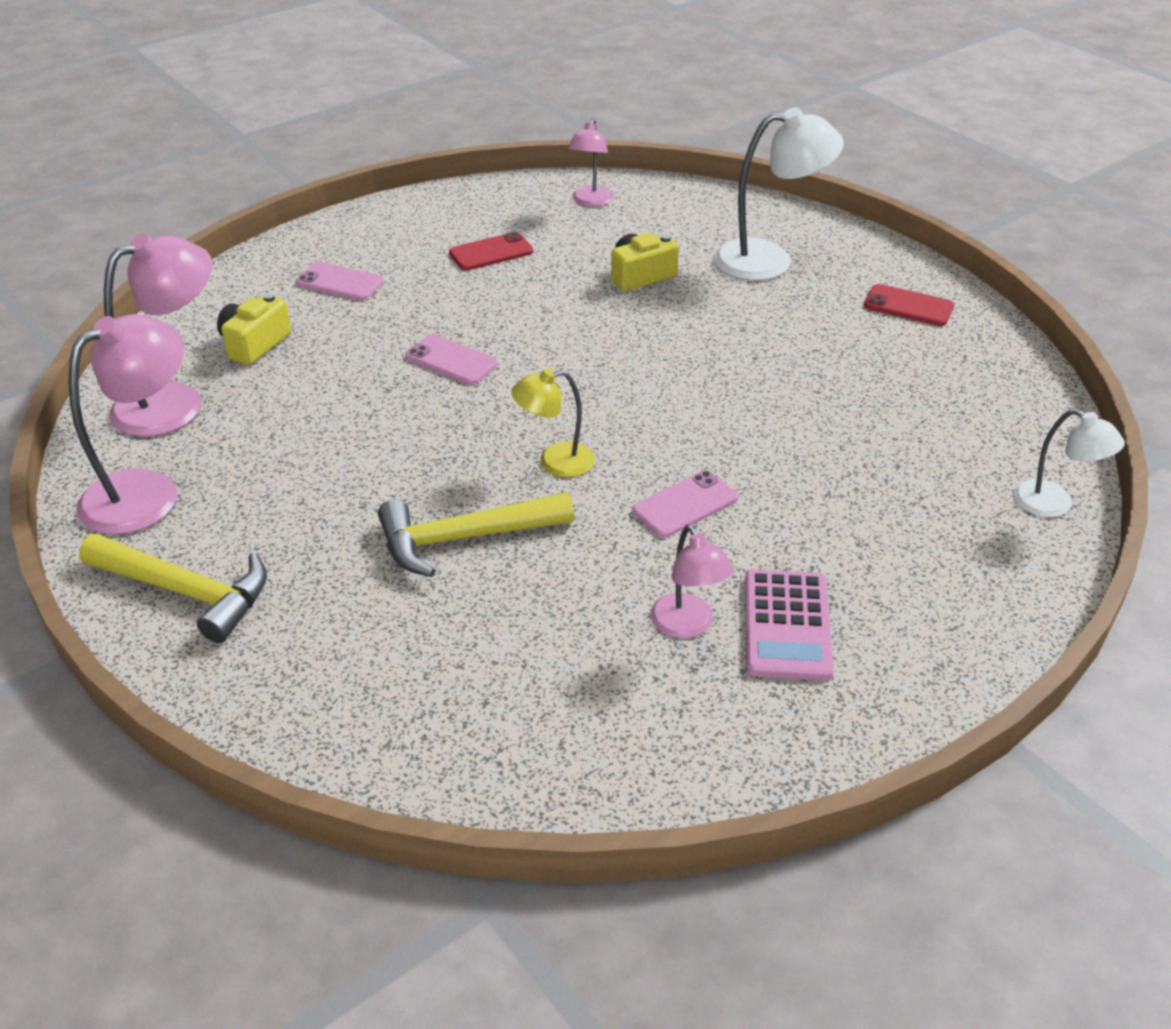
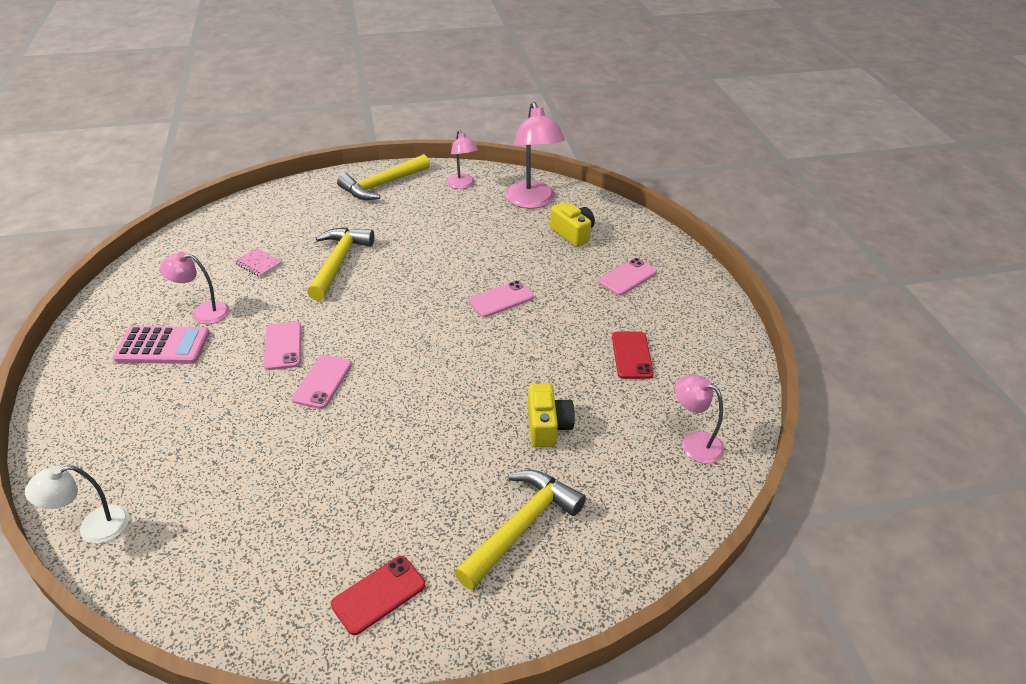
camera: 115 degrees right, 0 degrees up
(147, 492) = (462, 185): pink lamp -> pink lamp, size x0.58
(528, 630) = (258, 264): none -> pink notebook
(555, 462) = (367, 310): yellow lamp -> none
(714, 442) = (322, 382): none -> pink phone
(769, 260) = (521, 526): white lamp -> yellow hammer
(787, 625) = (162, 346): pink calculator -> pink calculator turned 150 degrees clockwise

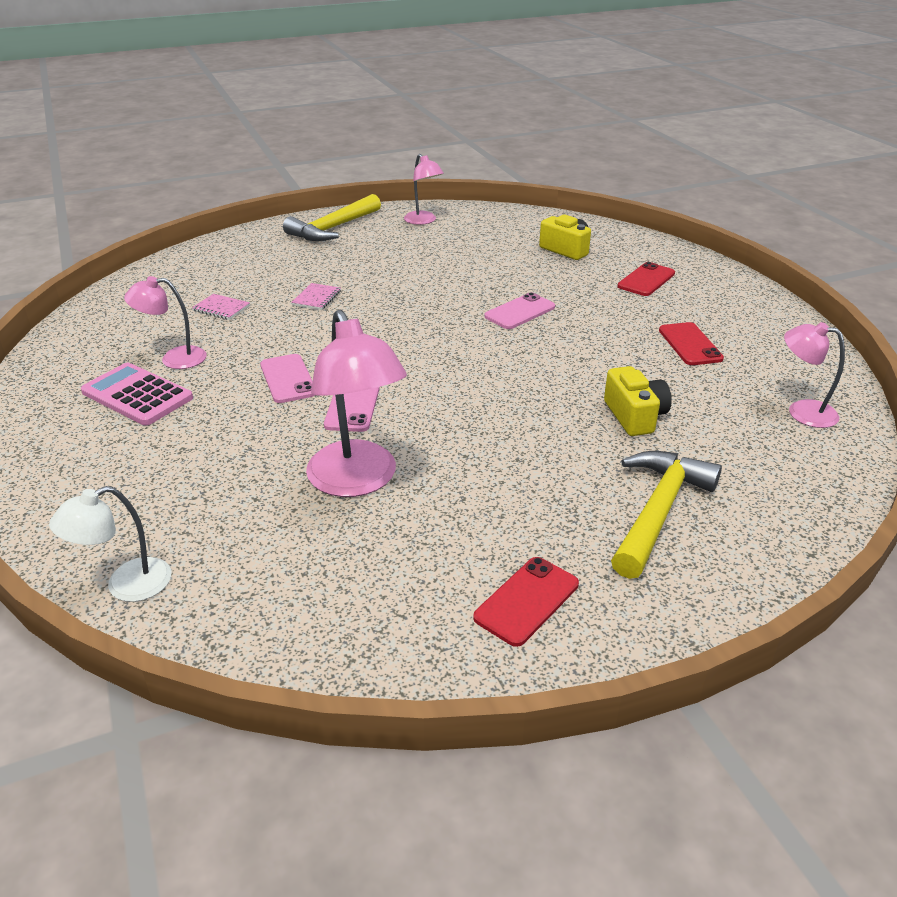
camera: 10 degrees left, 5 degrees down
(162, 346) = (137, 395): pink calculator -> pink calculator turned 135 degrees counterclockwise
(338, 262) = (317, 298): yellow hammer -> pink notebook
(532, 201) = (508, 228): pink lamp -> pink lamp (358, 481)
(627, 277) = (646, 280): pink phone -> red phone

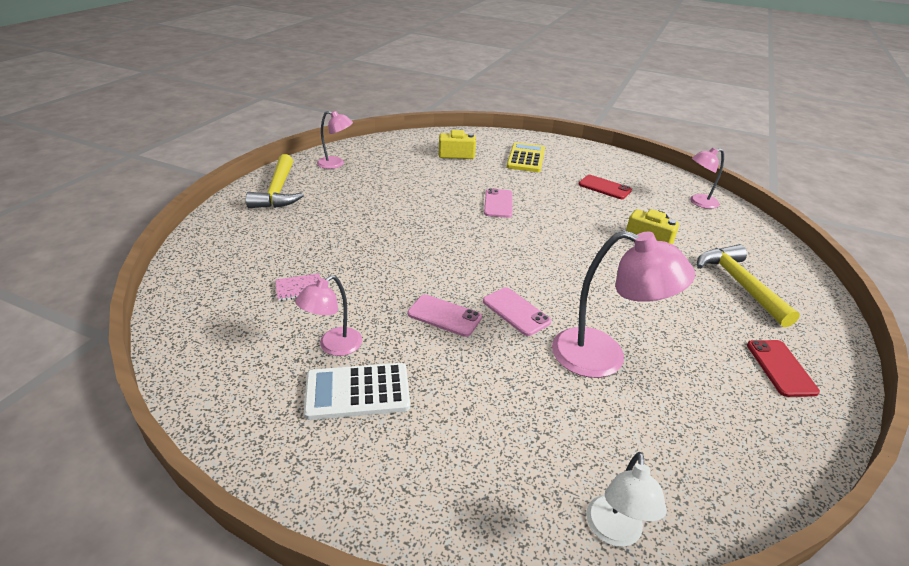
camera: 45 degrees left, 0 degrees up
(137, 395) = (357, 392): pink calculator -> white calculator
(317, 298) = (359, 248): pink notebook -> none
(646, 280) = (526, 158): red phone -> yellow calculator

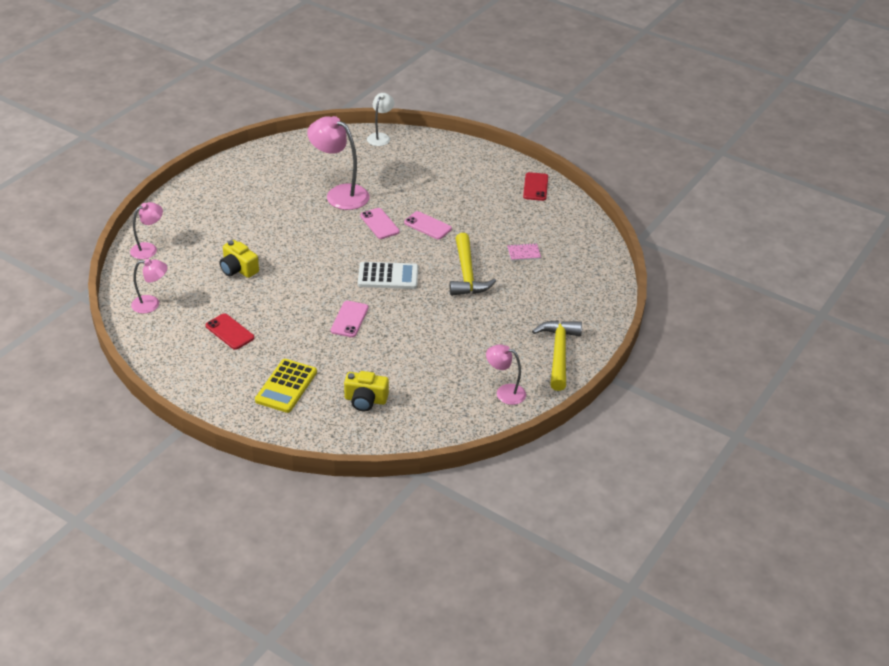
camera: 170 degrees left, 5 degrees up
(333, 346) = (498, 215): pink lamp -> pink lamp (149, 249)
(357, 392) = (484, 193): white calculator -> white calculator (388, 276)
(739, 284) = (206, 226): yellow hammer -> yellow hammer (467, 274)
(780, 368) = (239, 179): red phone -> red phone (535, 187)

